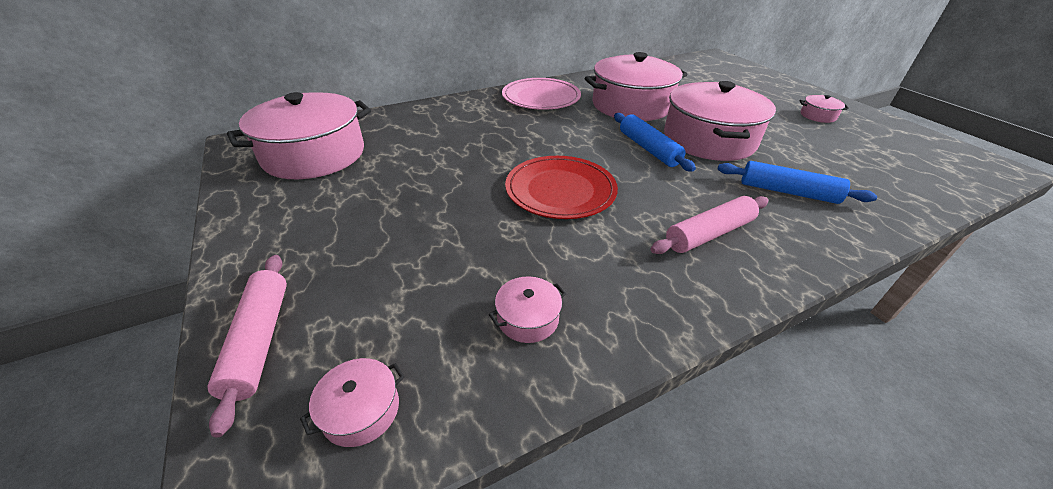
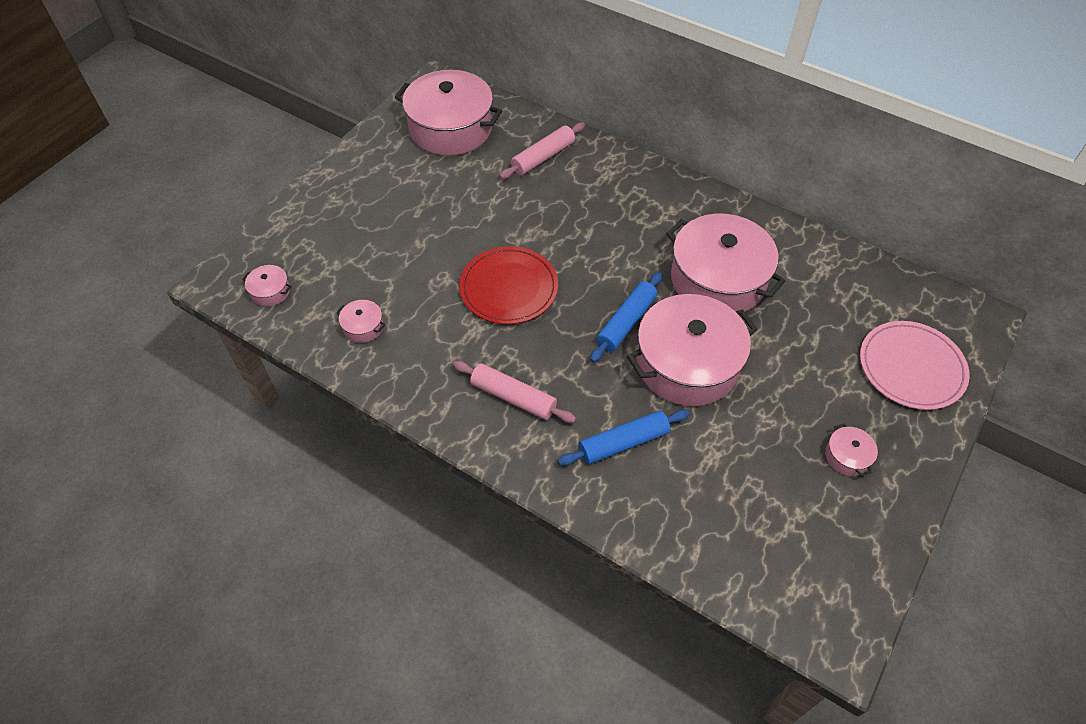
camera: 60 degrees right, 15 degrees up
(260, 340) = (285, 228): pink rolling pin -> pink rolling pin (543, 157)
(541, 97) = (671, 204): pink plate -> pink plate (911, 367)
(788, 192) = (623, 443): blue rolling pin -> blue rolling pin turned 75 degrees clockwise

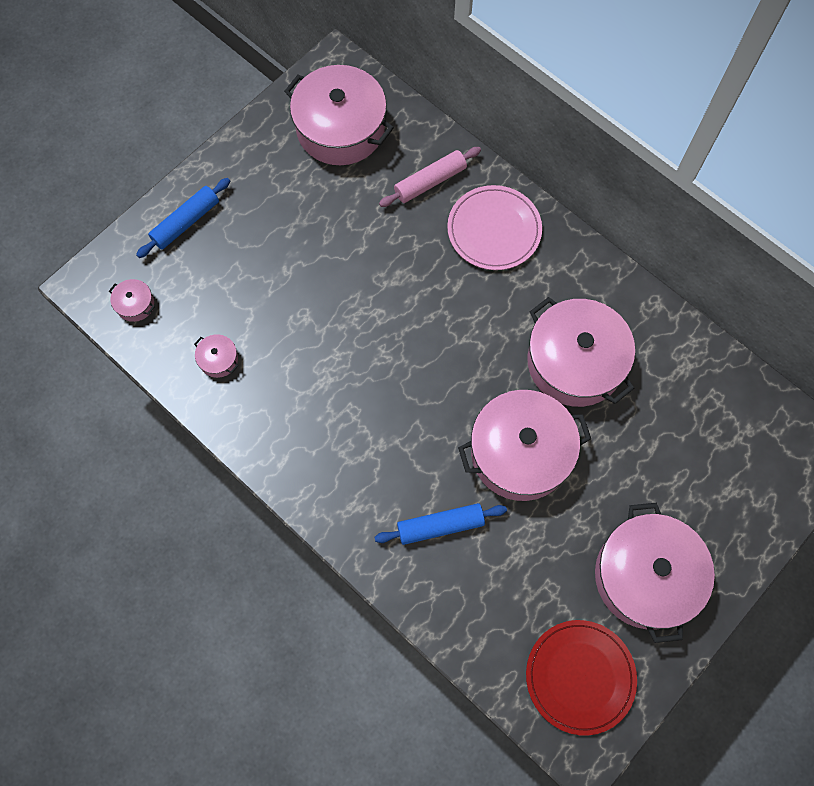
camera: 10 degrees right, 15 degrees up
(509, 288) = (365, 338): red plate -> red plate (580, 677)
(513, 397) = (347, 461): pink rolling pin -> none
(626, 322) = (472, 396): blue rolling pin -> blue rolling pin (186, 222)
(847, 456) = (646, 576): pink pot -> pink pot, size x2.46
(911, 367) = (738, 493): pink plate -> pink plate (494, 230)

